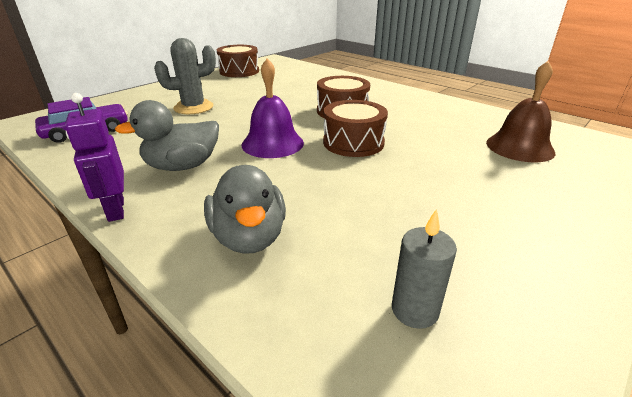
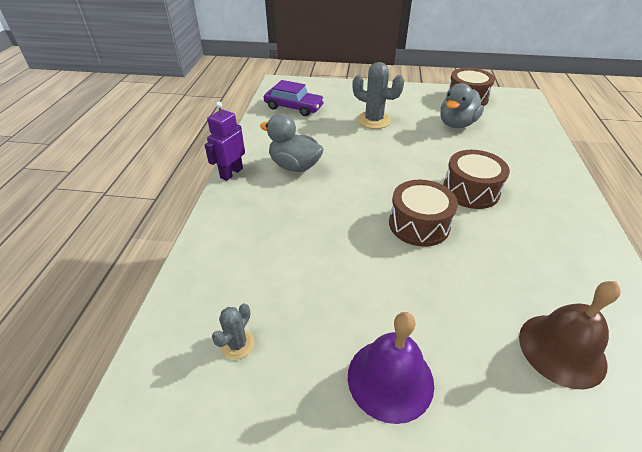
camera: 55 degrees right, 10 degrees up
(249, 237) = (249, 236): grey duck -> grey duck (456, 124)
(272, 143) = (366, 185): purple bell -> purple bell (390, 379)
(414, 310) = (237, 344): grey candle -> grey cactus

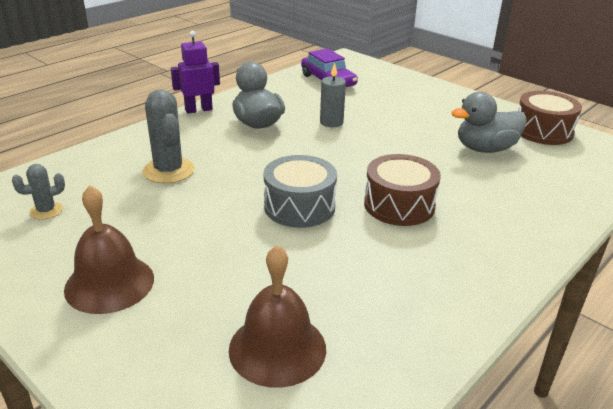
camera: 35 degrees right, 10 degrees down
(344, 142) = (331, 122): none -> grey candle
(373, 120) = (392, 115): grey cactus -> grey cactus (168, 171)
(390, 379) = (109, 283): purple bell -> brown bell
(419, 224) = (299, 206): brown drum -> grey drum

